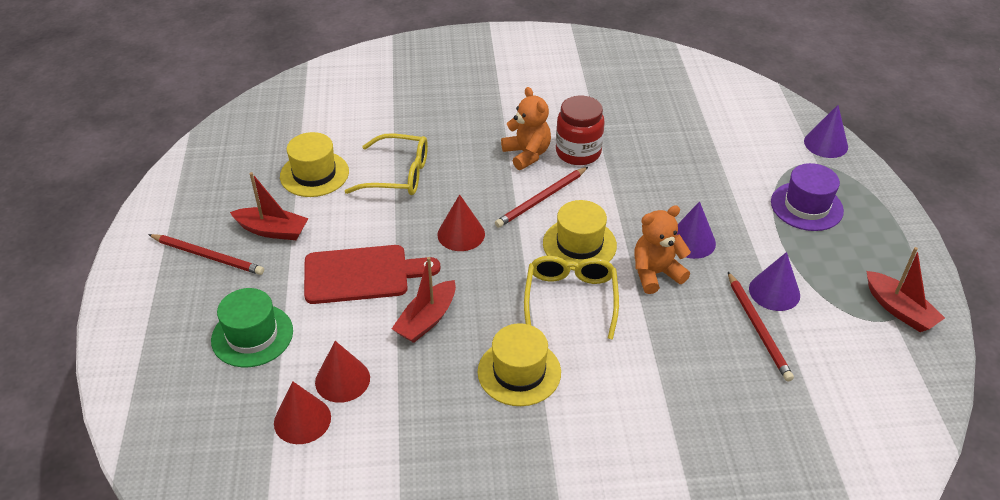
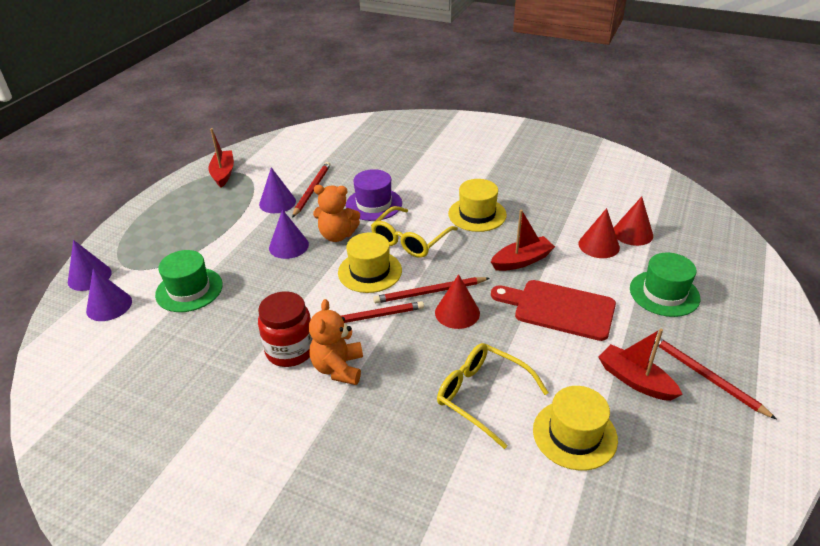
camera: 150 degrees left, 5 degrees down
(502, 245) = (429, 292): none -> red pencil
(724, 165) = (189, 290): none -> green hat
(768, 130) = (109, 305): none -> purple cone
(806, 206) = (180, 239): purple hat -> purple hat (374, 204)

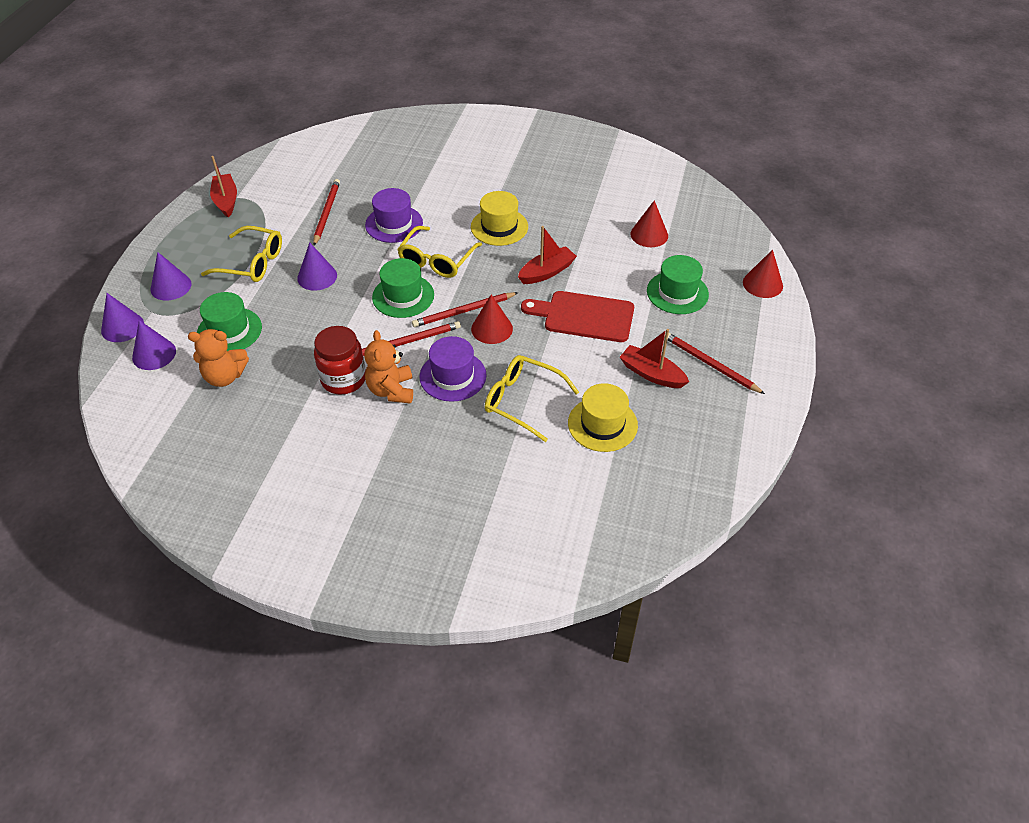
camera: 10 degrees left, 10 degrees up
(230, 228) = (252, 263): none -> yellow glasses
(277, 202) = (293, 230): purple cone -> purple cone (171, 286)
(337, 235) = (363, 261): orange teddy bear -> orange teddy bear (225, 377)
(370, 271) = (403, 296): yellow hat -> green hat
(407, 359) = (453, 376): none -> purple hat
(599, 245) = (618, 250): red cone -> red cone (762, 284)

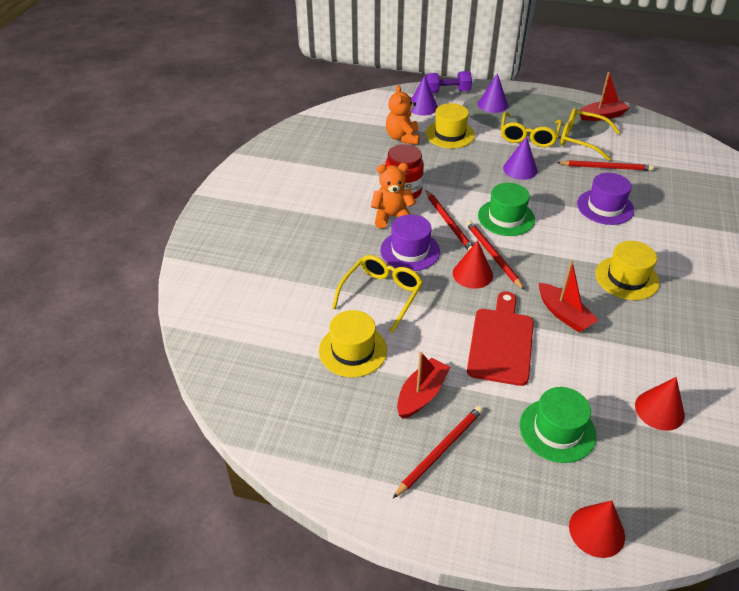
camera: 90 degrees right, 5 degrees down
(122, 327) = (447, 92): purple cone -> purple dumbbell
(229, 331) = (450, 134): green hat -> yellow hat
(436, 260) = (560, 236): yellow glasses -> yellow glasses (581, 139)

